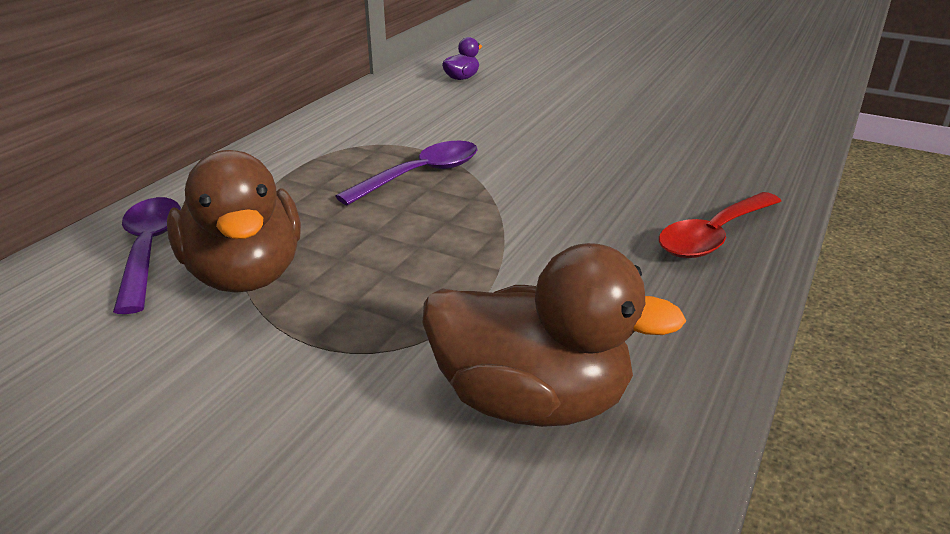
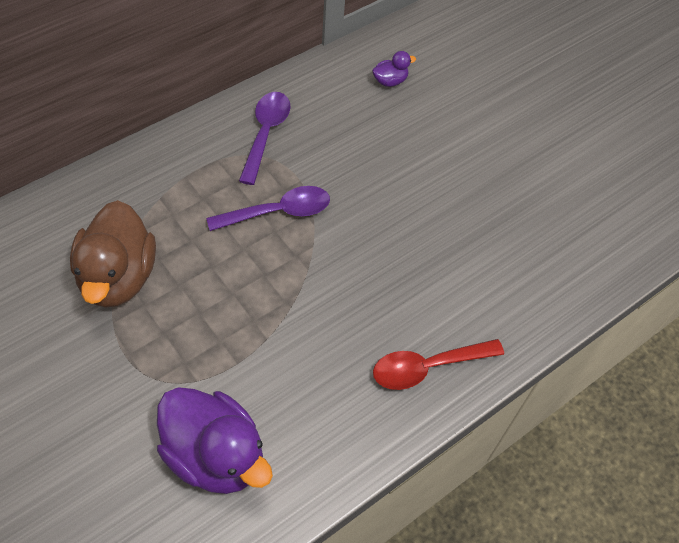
camera: 20 degrees right, 25 degrees up
(149, 250) = (73, 228): purple spoon -> purple spoon (266, 134)
(531, 400) = (215, 455): brown duck -> purple duck

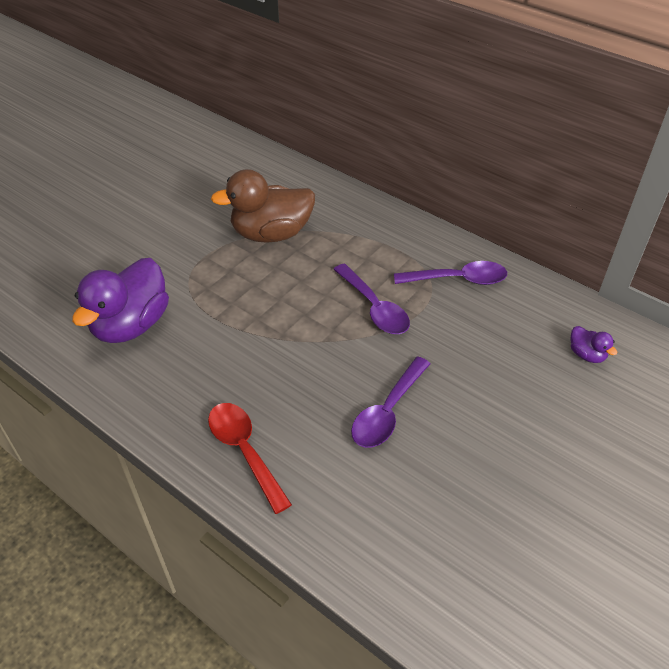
camera: 80 degrees right, 10 degrees down
(412, 240) = (387, 411): none -> purple spoon

